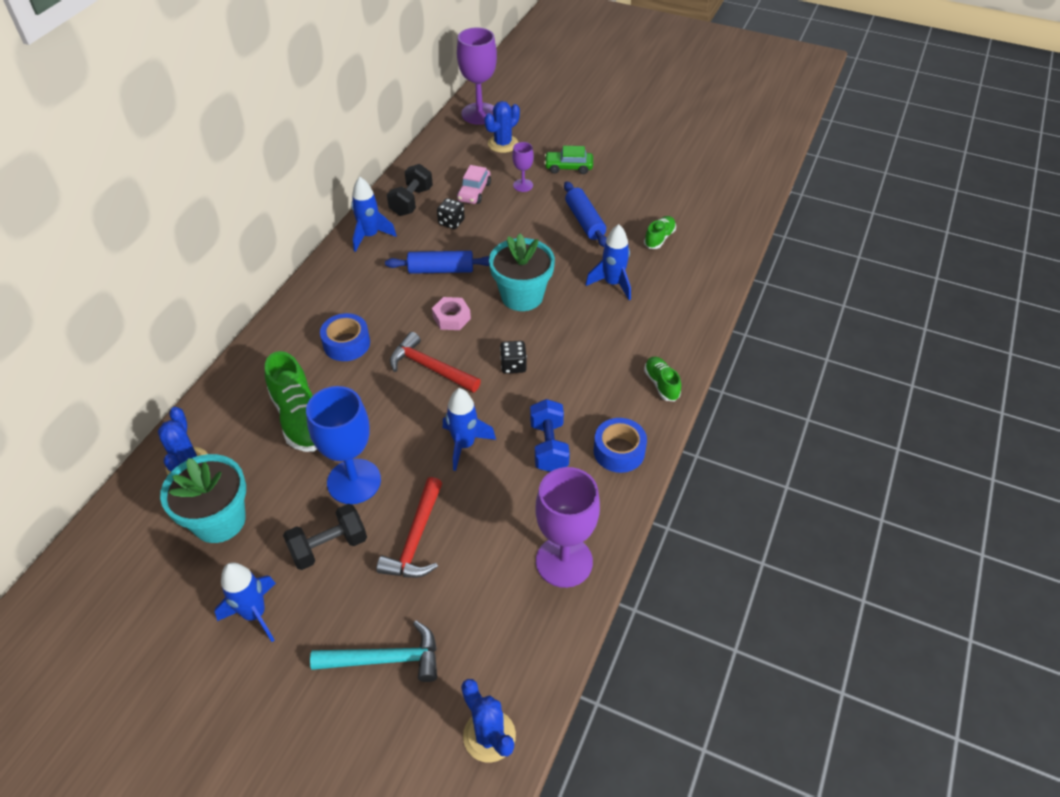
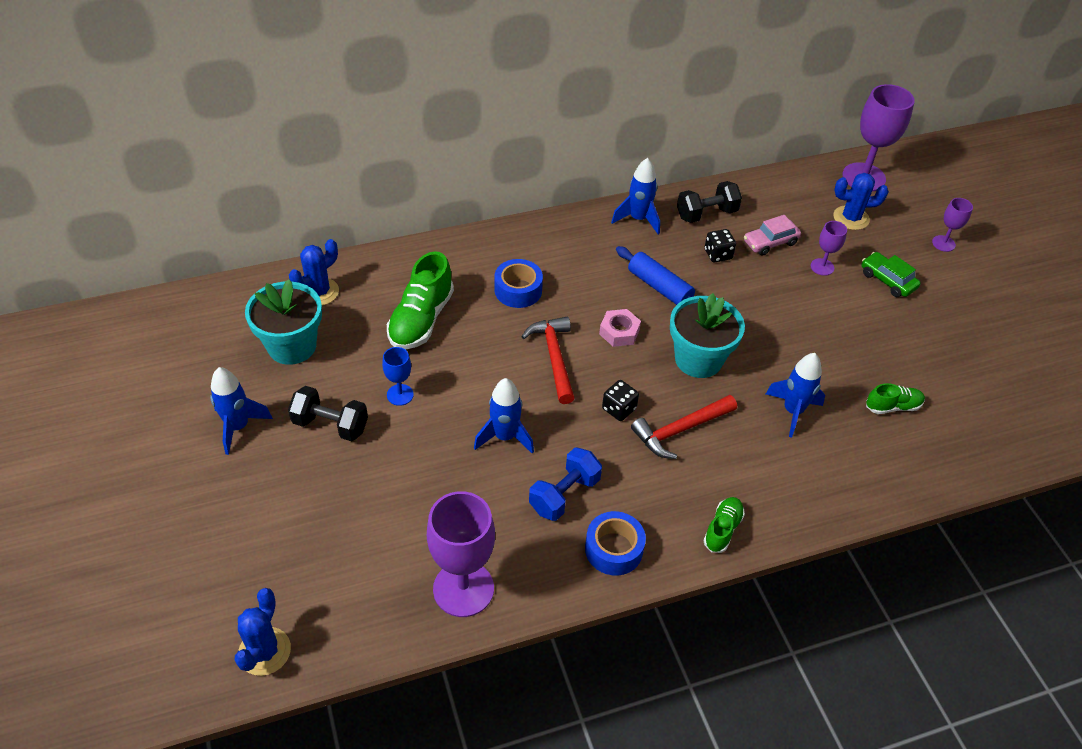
camera: 45 degrees right, 0 degrees up
(354, 481) = (400, 395): blue goblet -> blue goblet, size x0.50
(386, 659) = (271, 534): turquoise hammer -> none
(416, 539) = (387, 473): red hammer -> red hammer (680, 430)
(572, 124) = (943, 243): none -> purple goblet
(585, 221) = (839, 338): blue rolling pin -> none

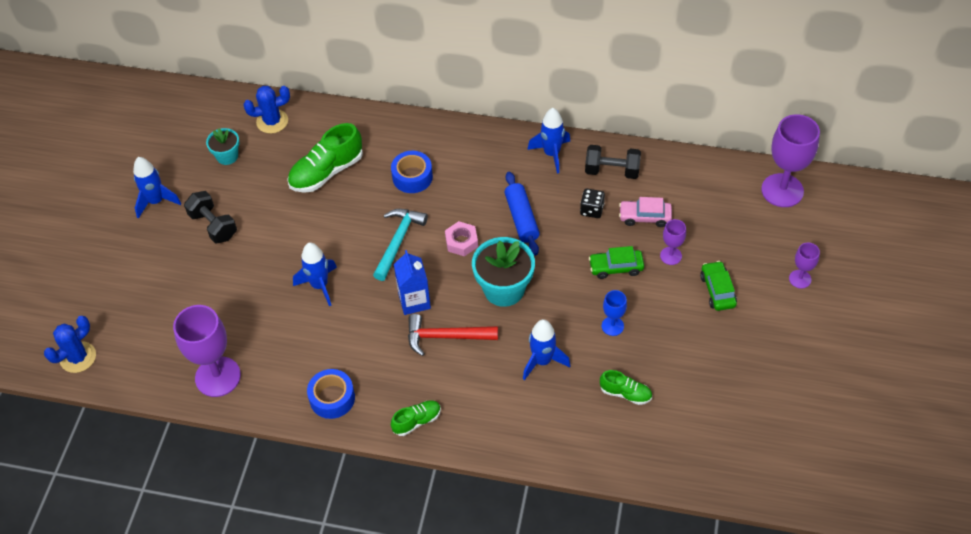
camera: 35 degrees right, 5 degrees up
(292, 346) = (227, 156): turquoise flower pot -> turquoise flower pot, size x0.57
(400, 395) = (272, 223): blue goblet -> blue goblet (612, 326)
(554, 357) = (398, 241): red hammer -> turquoise hammer
(564, 494) = (328, 345): blue dumbbell -> none
(619, 409) = (414, 301): black dice -> blue carton
(784, 296) = (616, 267): none -> green car
(851, 218) = (735, 223): blue cactus -> none

